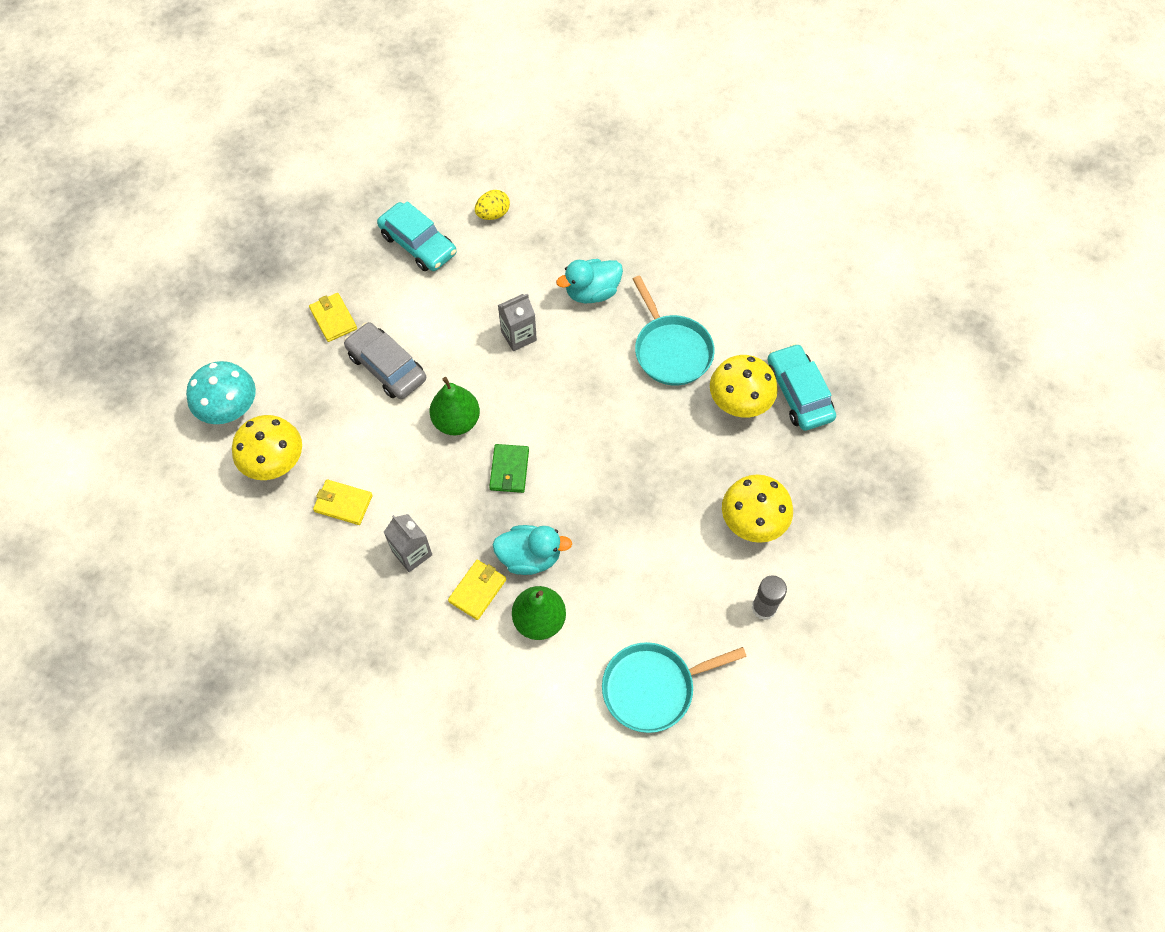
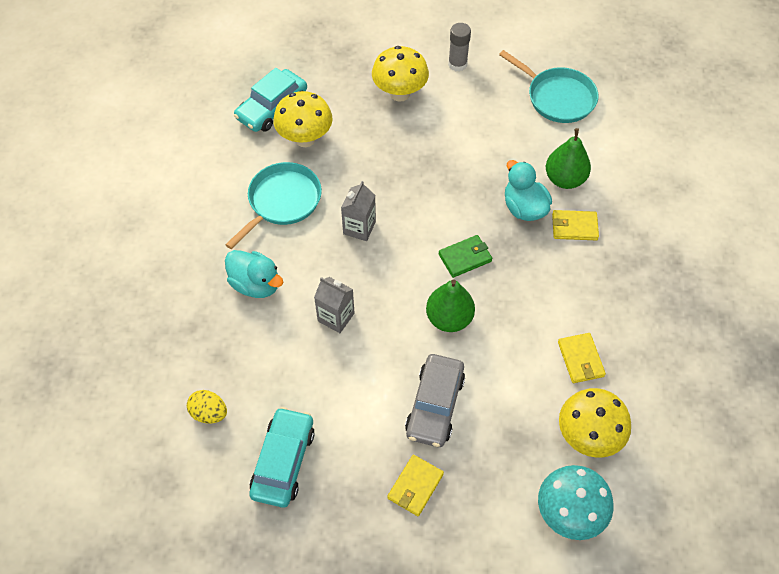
camera: 120 degrees left, 5 degrees down
(412, 553) = (581, 285): grey carton -> grey carton (359, 228)

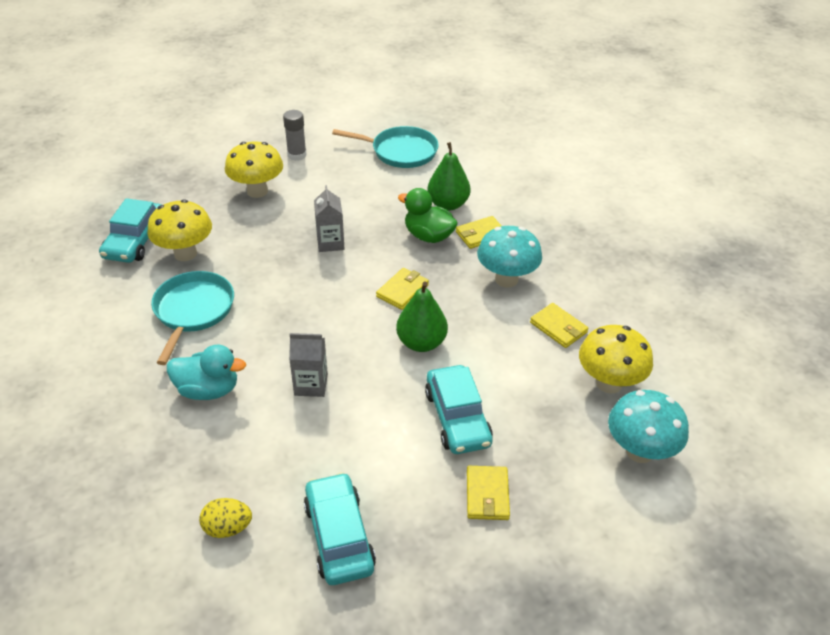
camera: 30 degrees left, 15 degrees down
(359, 228) = (286, 304): grey carton -> grey carton (330, 243)
(435, 405) = (457, 418): grey car -> turquoise car
(465, 257) = (402, 291): green wallet -> yellow wallet
(524, 208) = (428, 236): turquoise duck -> green duck
(566, 287) = (506, 279): none -> turquoise mushroom

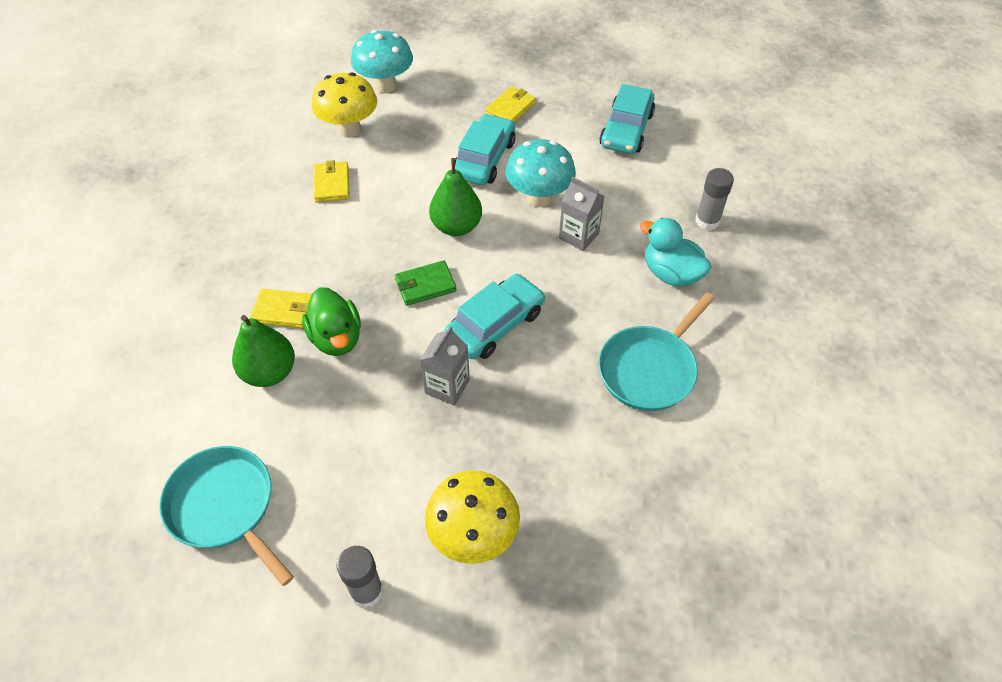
camera: 145 degrees left, 10 degrees up
(135, 240) = (680, 524): turquoise car -> turquoise car (495, 324)
(185, 253) = (624, 463): yellow mushroom -> none
(194, 460) = (707, 221): none -> grey glue stick
(228, 528) = (700, 166): yellow egg -> none
(402, 291) = (425, 285): yellow wallet -> green wallet
(506, 279) = (319, 248): turquoise mushroom -> turquoise mushroom (539, 198)

